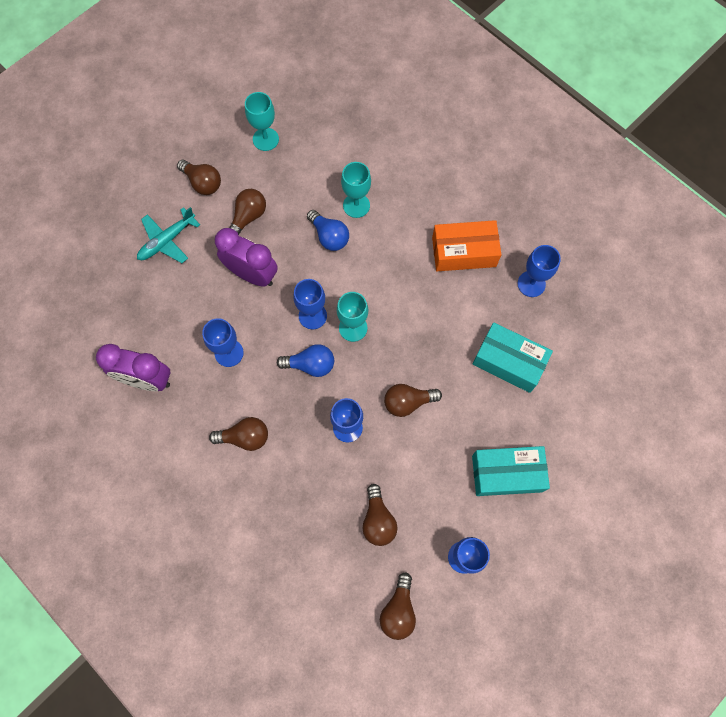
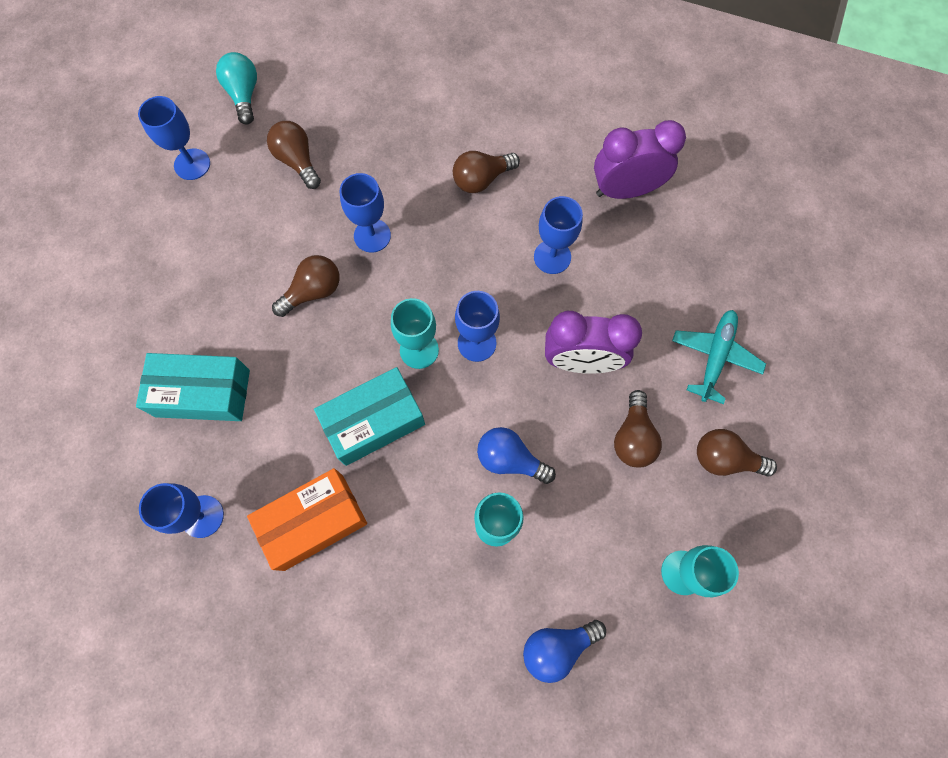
camera: 155 degrees right, 0 degrees up
(310, 365) = (449, 284): blue light bulb -> blue light bulb (557, 647)
(398, 610) = (244, 95): brown light bulb -> turquoise light bulb
(506, 473) = (168, 263): turquoise box -> turquoise box (373, 421)

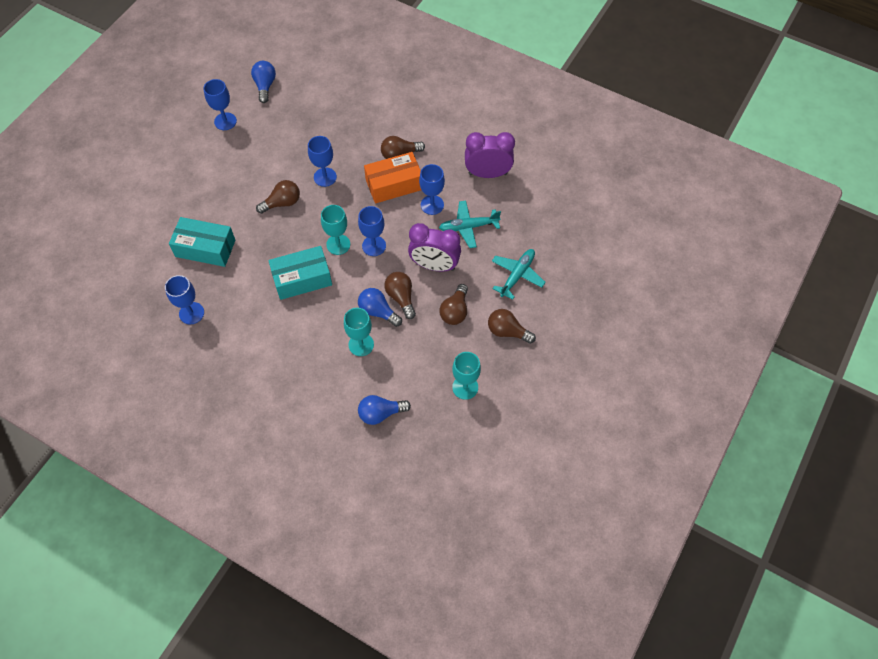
camera: 10 degrees right, 10 degrees down
(244, 95) = (265, 86): turquoise light bulb -> blue light bulb
(297, 161) = (289, 128): brown light bulb -> brown light bulb (401, 297)
(314, 522) = (255, 326): orange box -> orange box (394, 184)
(618, 285) = (468, 227): none -> turquoise plane

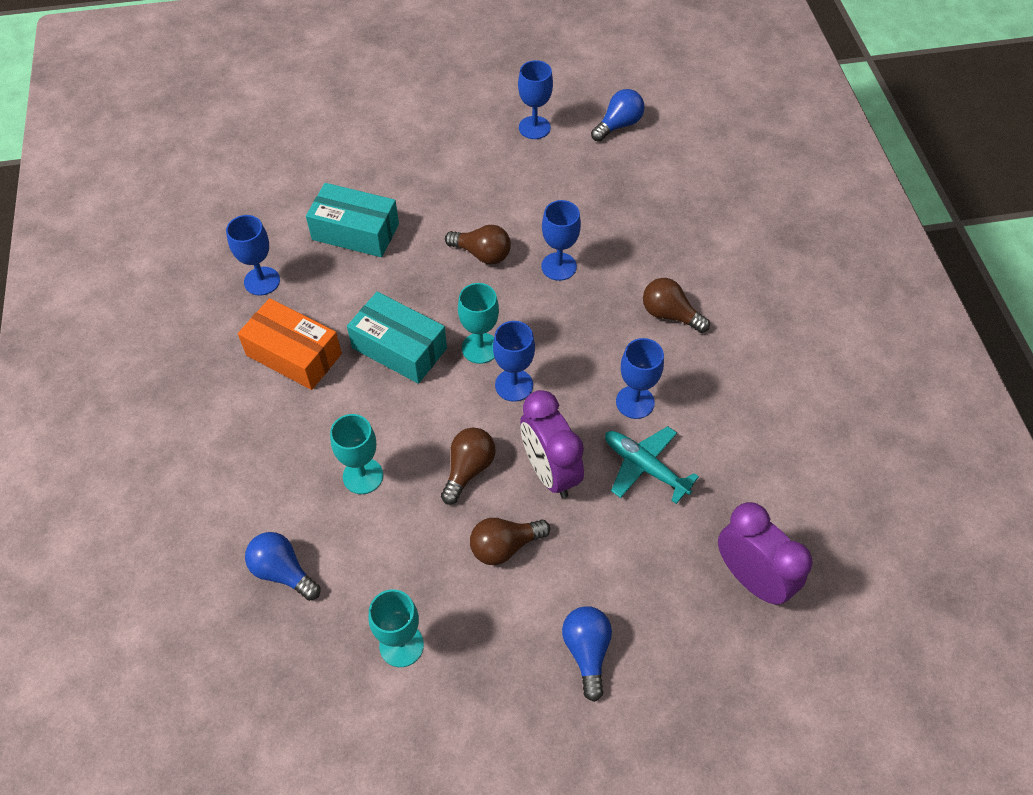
camera: 50 degrees right, 5 degrees down
(205, 248) = (355, 231): turquoise box -> turquoise box turned 45 degrees counterclockwise
(378, 311) = (425, 459): blue light bulb -> blue light bulb (587, 651)
(394, 184) = (621, 341): orange box -> orange box (294, 355)
(487, 173) = (747, 428): purple clock -> purple clock (751, 578)
(507, 331) = (532, 635): brown light bulb -> none
(517, 275) = (629, 581): turquoise plane -> none

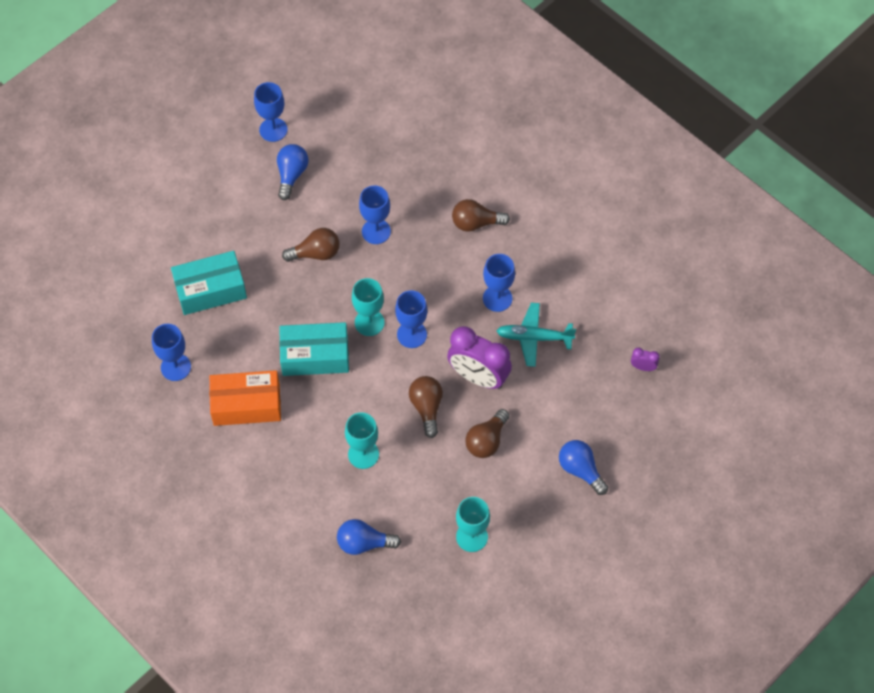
camera: 35 degrees left, 5 degrees up
(618, 125) = (333, 92): blue light bulb -> blue light bulb (291, 175)
(751, 578) = (643, 367): purple clock -> purple clock, size x0.43

